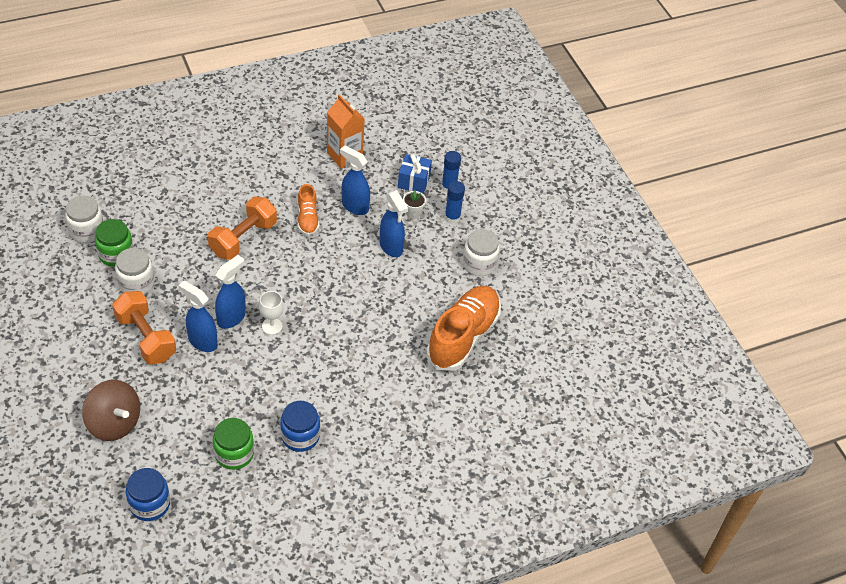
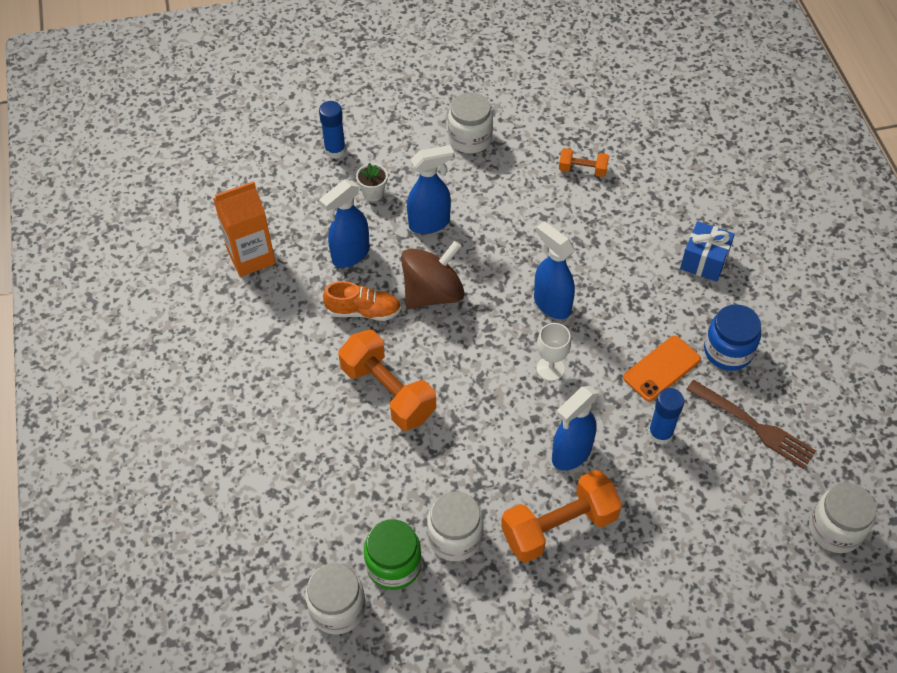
camera: 75 degrees left, 5 degrees up
(114, 423) = (706, 572): brown spinning top -> brown spinning top (433, 293)
(150, 504) = (835, 529): blue jar -> white jar
(232, 317) = (531, 415): blue spray bottle -> blue spray bottle (551, 304)
(234, 453) = (755, 426): green jar -> brown fork
(279, 393) = (661, 368): none -> orange phone
(414, 181) = (317, 185): blue gift -> blue gift (704, 261)
(452, 217) = (388, 154): blue glue stick -> blue glue stick (660, 433)
(463, 336) = (582, 170): orange shoe -> orange dumbbell

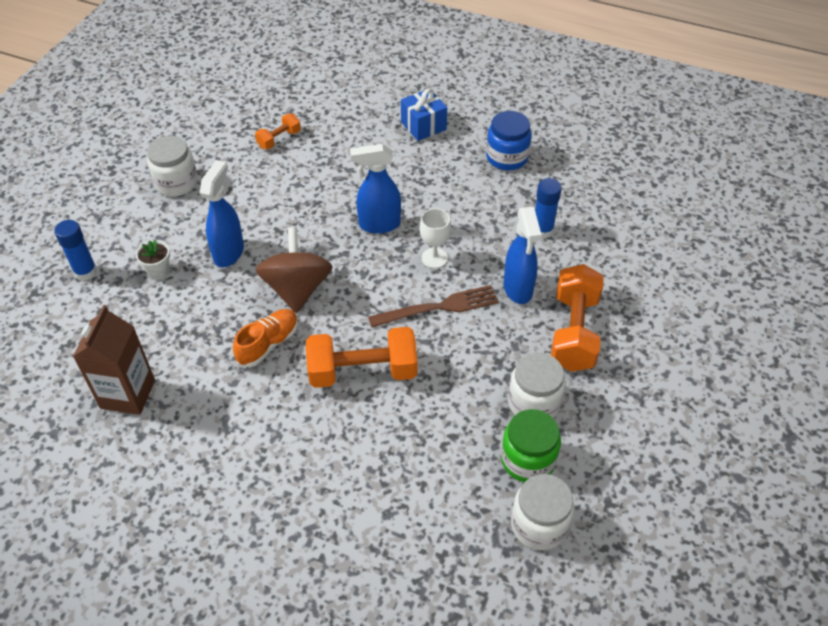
camera: 55 degrees left, 5 degrees down
(251, 256) = (128, 394): orange carton -> brown carton
(350, 255) = (203, 322): blue spray bottle -> none
(661, 368) = (490, 198): orange phone -> none
(755, 426) = (577, 179): brown fork -> brown fork (439, 307)
(835, 529) = (684, 188): white jar -> none

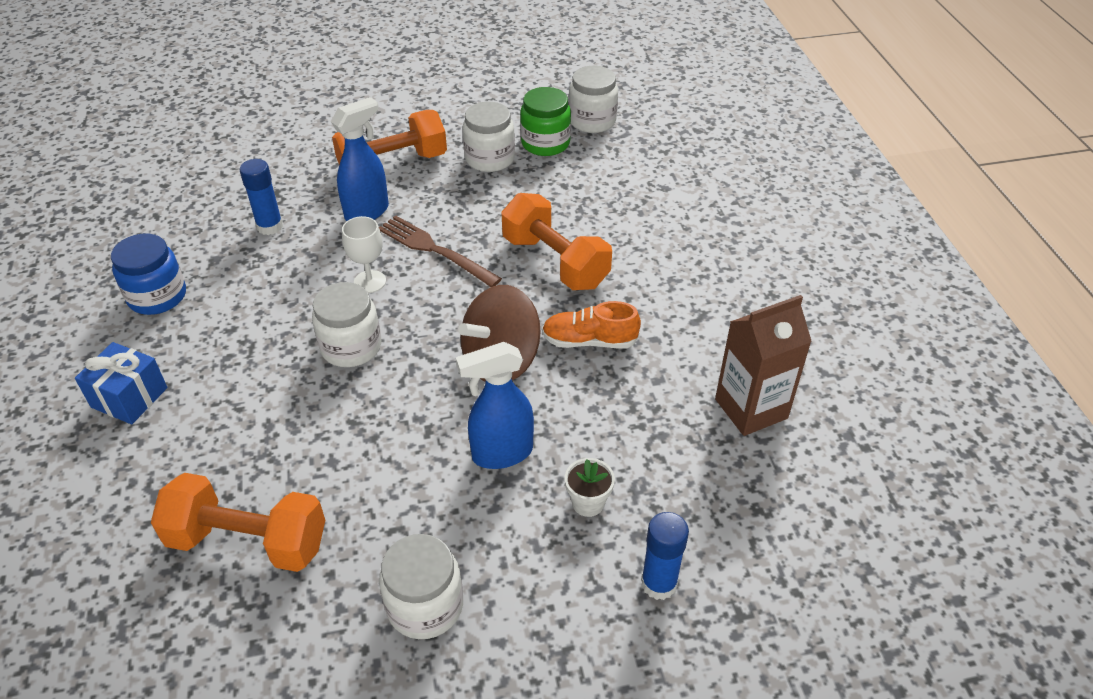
camera: 125 degrees left, 5 degrees down
(279, 139) = (248, 541): orange dumbbell -> orange dumbbell, size x1.94
(379, 225) = (351, 347): blue spray bottle -> white jar

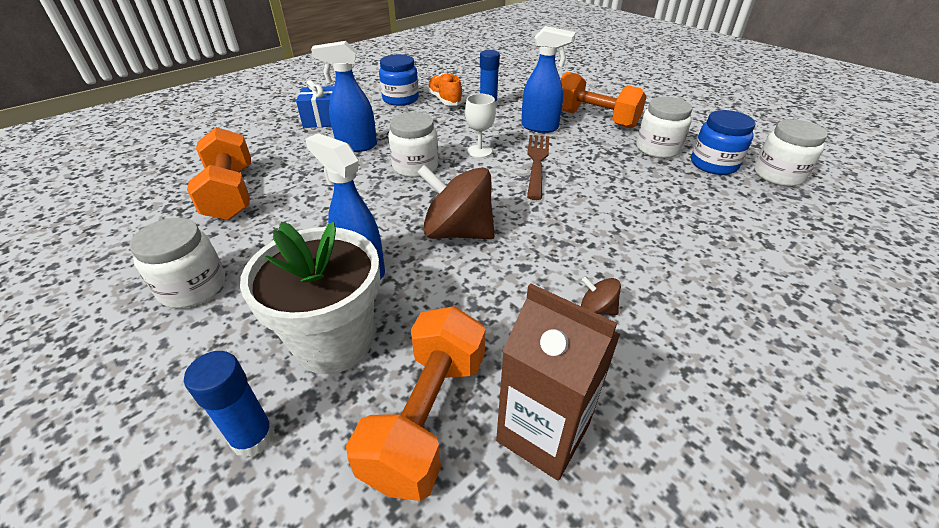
camera: 60 degrees right, 5 degrees down
(247, 384) = (356, 146): none -> blue spray bottle
(545, 143) = (713, 164): green jar -> blue jar
(555, 262) = (592, 218): orange dumbbell -> orange dumbbell (427, 416)
(588, 503) = (334, 342): white flower pot -> white flower pot, size x2.34
(589, 341) = (523, 270): orange shoe -> orange shoe (445, 100)
(663, 321) = (597, 309): none -> brown spinning top

